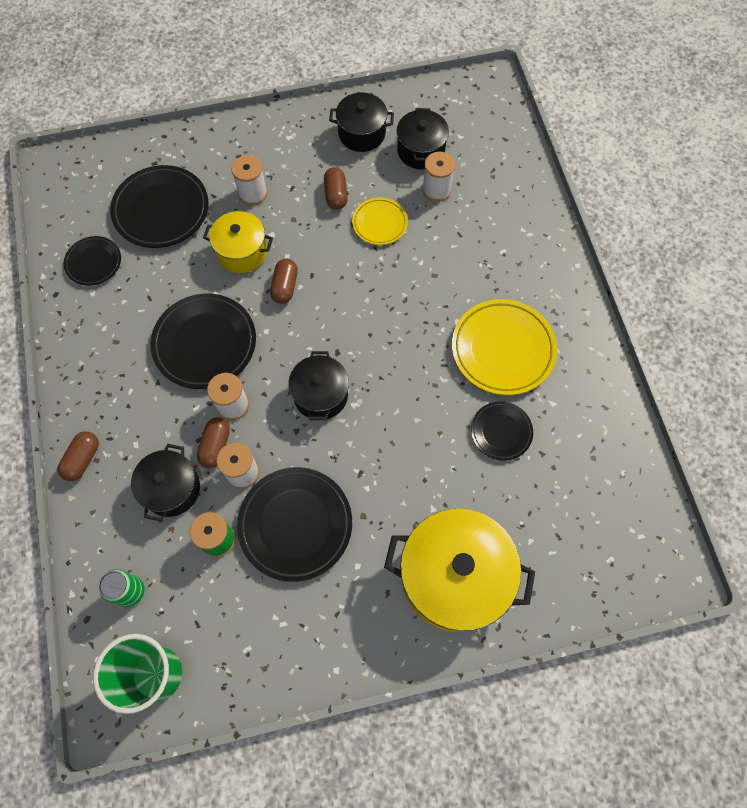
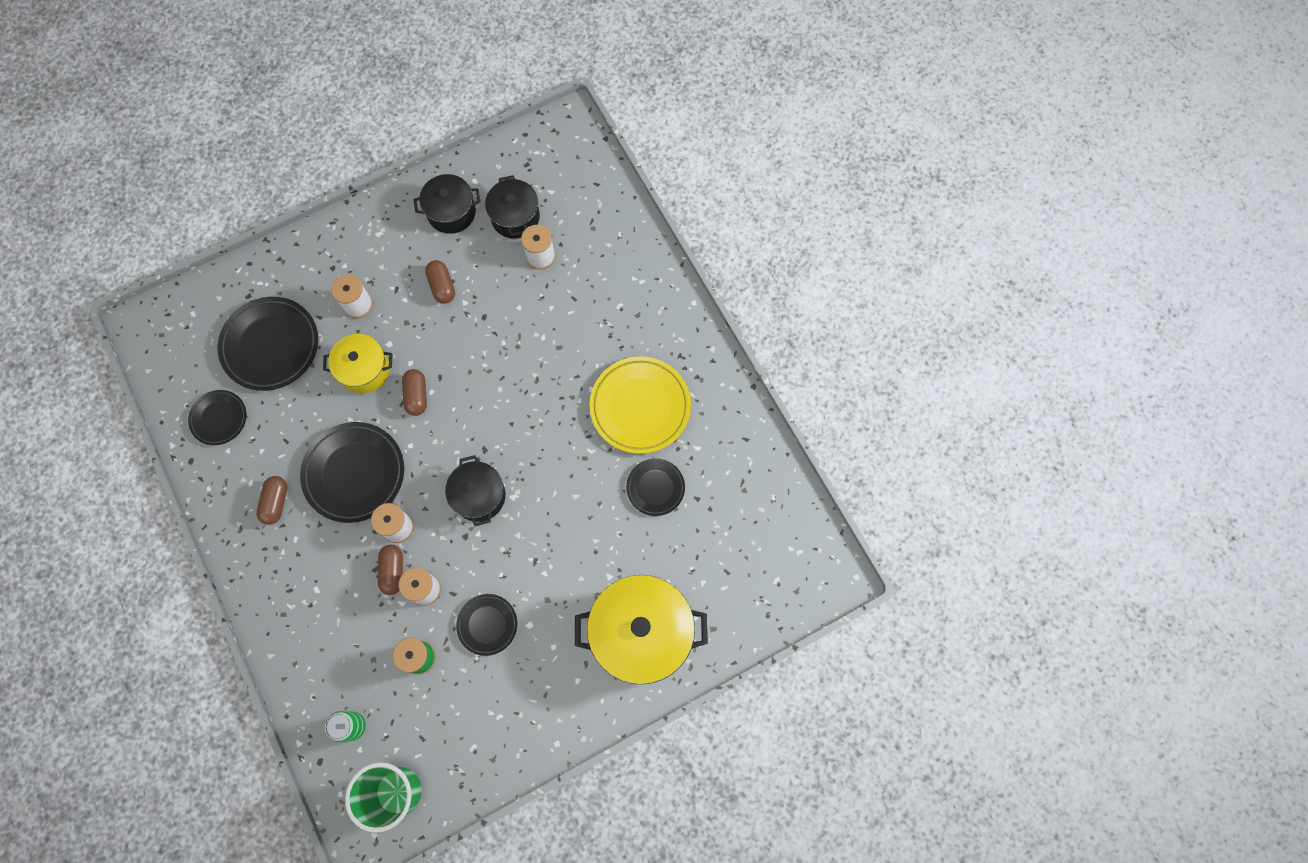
camera: 15 degrees left, 5 degrees up
(82, 459) = (270, 617): brown capsule -> brown capsule (276, 502)
(171, 489) = (363, 622): black pot -> none
(295, 525) = (487, 625): black plate -> black plate, size x0.57
(380, 223) = (493, 306): yellow plate -> none

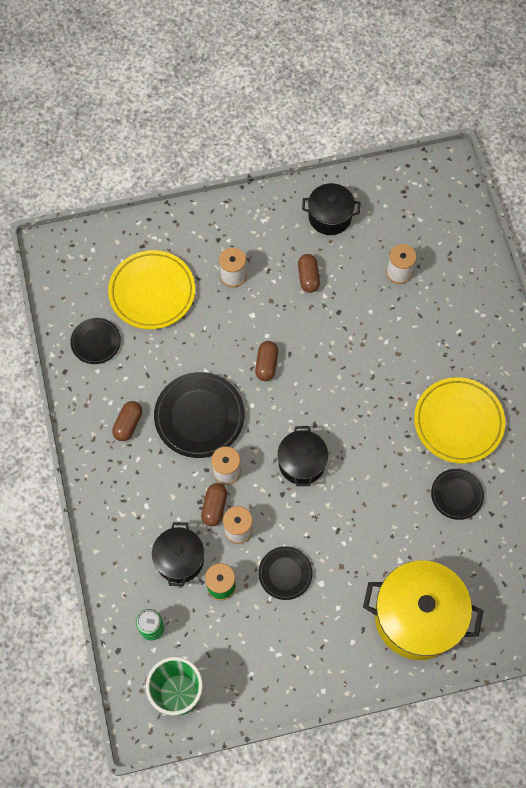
camera: 15 degrees right, 5 degrees down
(271, 346) = (152, 292): black plate -> yellow plate
(364, 370) = (227, 332): yellow pot -> none
(515, 217) = (384, 234): black pot -> black pot (179, 559)

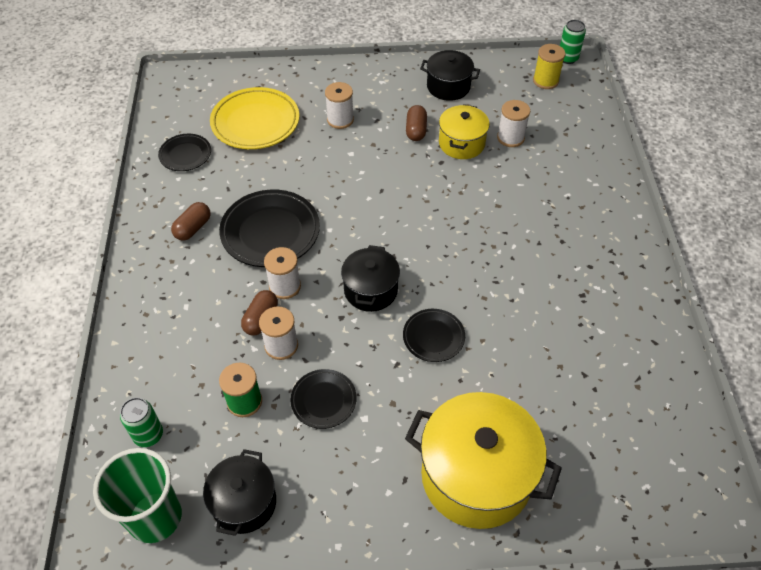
camera: 10 degrees right, 15 degrees down
(179, 559) = (205, 365): black pot -> black pot (244, 502)
(266, 364) = (355, 196): brown capsule -> none
(354, 286) = (461, 143): none -> yellow pot
(423, 194) = (545, 81): none -> yellow spool
(441, 160) = (567, 58): none -> green can
(456, 495) = (544, 348): black plate -> black plate (433, 337)
(458, 422) = (556, 276): yellow plate -> none

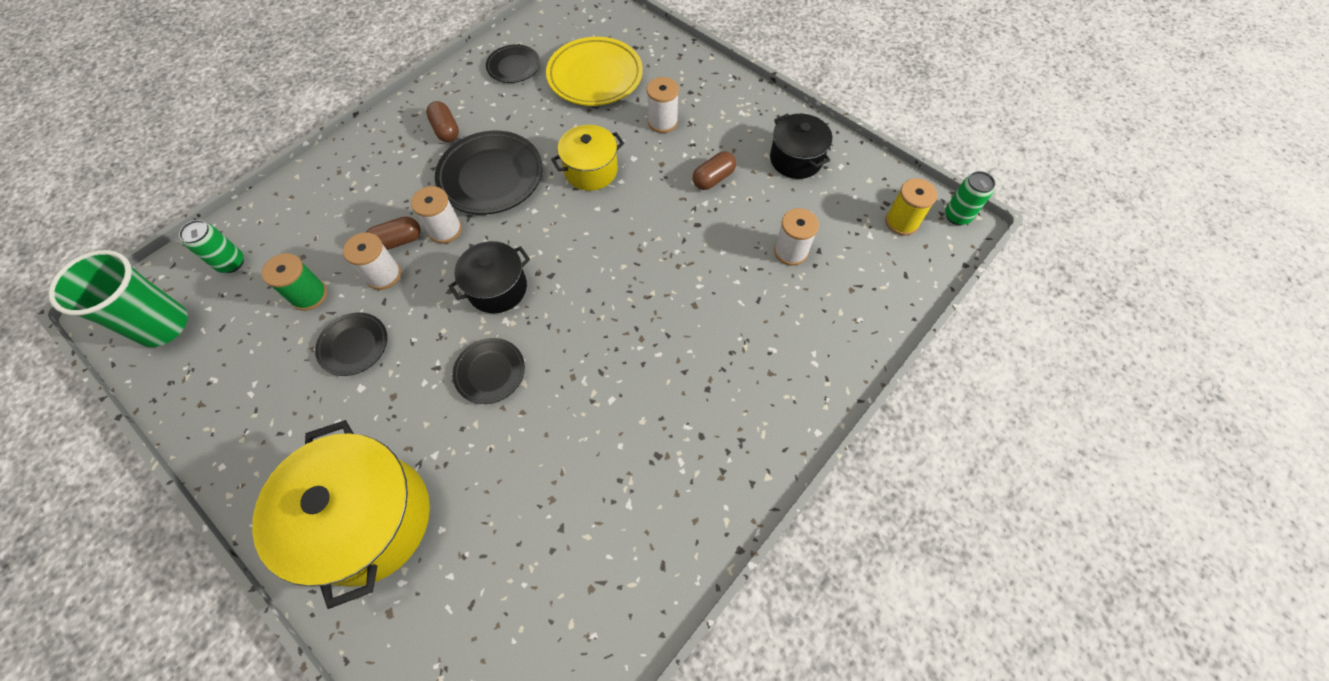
camera: 45 degrees right, 10 degrees up
(193, 228) = (446, 130): brown capsule -> brown capsule turned 75 degrees clockwise
(244, 502) = (216, 370): black pot -> none
(461, 143) = (738, 221): yellow pot -> yellow pot (591, 170)

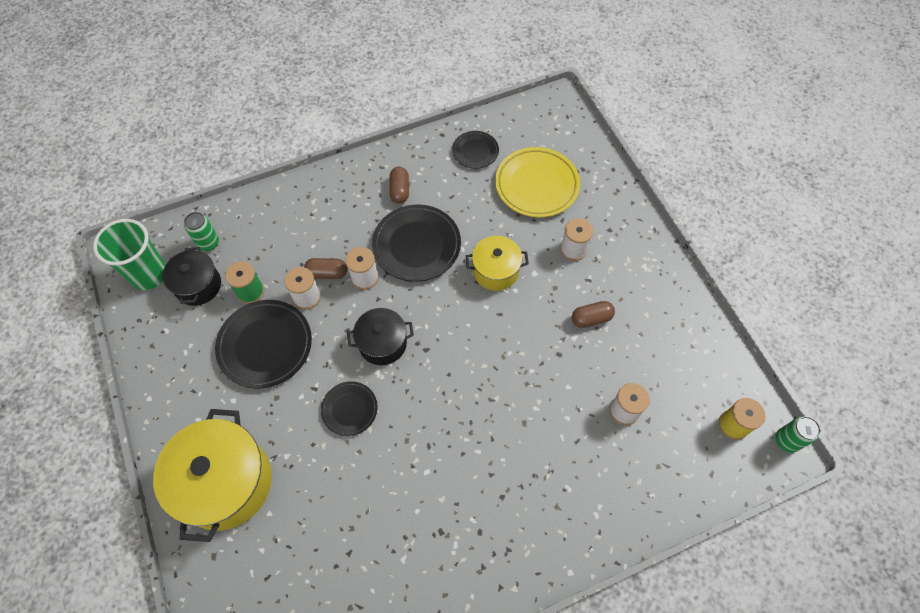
camera: 25 degrees right, 0 degrees up
(354, 346) = (265, 345): black plate -> black plate, size x1.76
(796, 159) = (670, 329): black pot -> black pot (198, 285)

